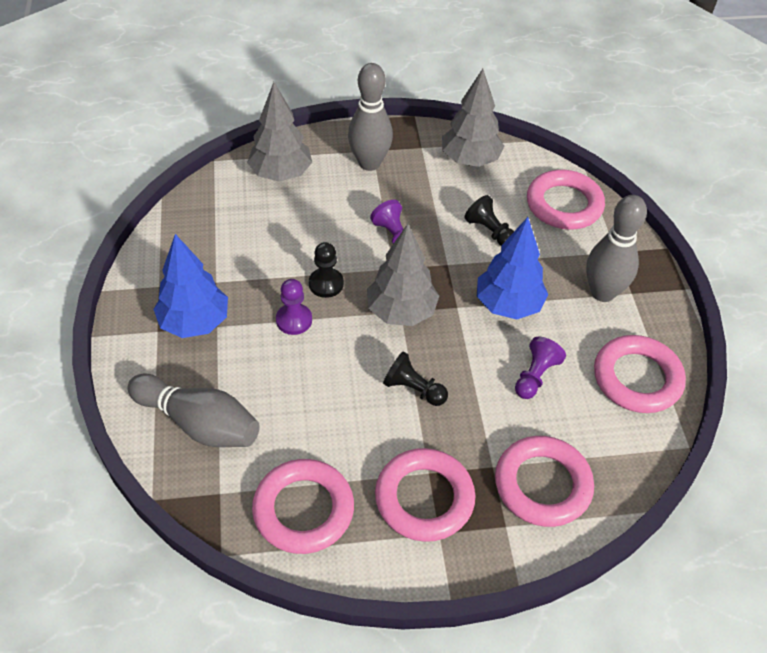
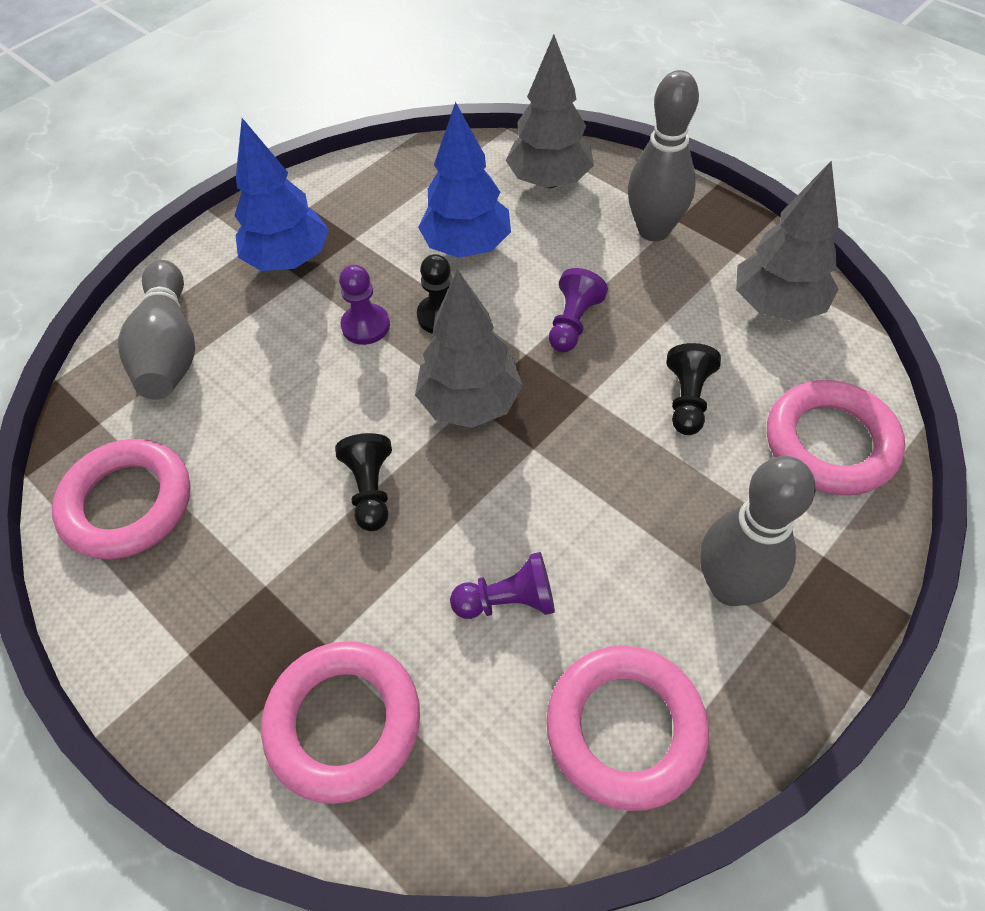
camera: 55 degrees right, 5 degrees up
(424, 498) = (225, 605): pink ring -> none
(508, 305) = (592, 496): blue tree -> blue tree (467, 246)

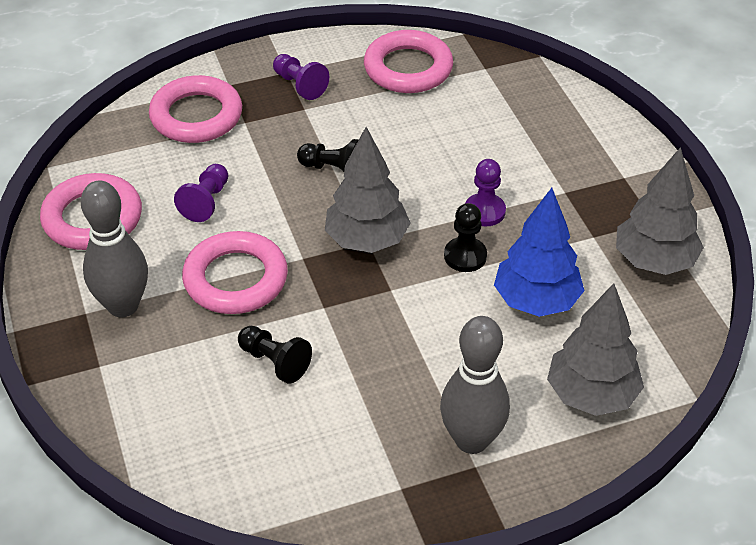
camera: 115 degrees right, 10 degrees down
(170, 348) = (532, 110): grey bowling pin -> none
(289, 260) = (590, 191): blue tree -> none
(573, 323) = (400, 330): purple pawn -> purple pawn (299, 85)
(777, 306) = (319, 478): grey tree -> grey tree (654, 261)
(830, 443) = (170, 425): pink ring -> pink ring (235, 279)

